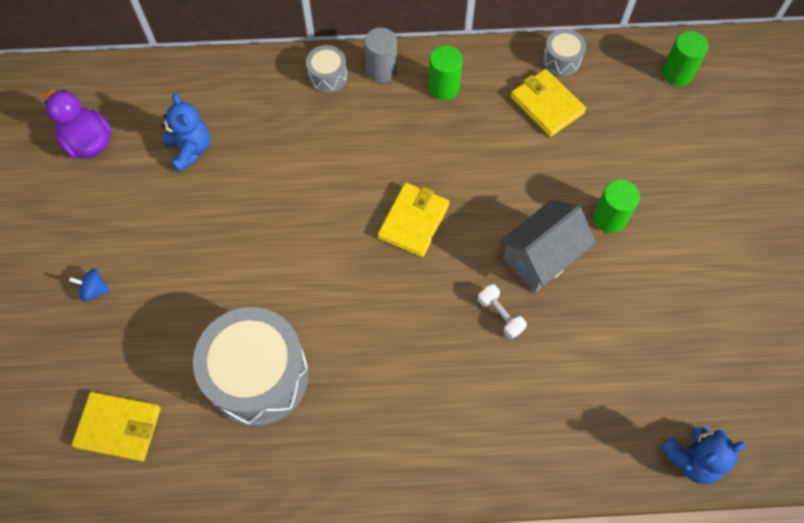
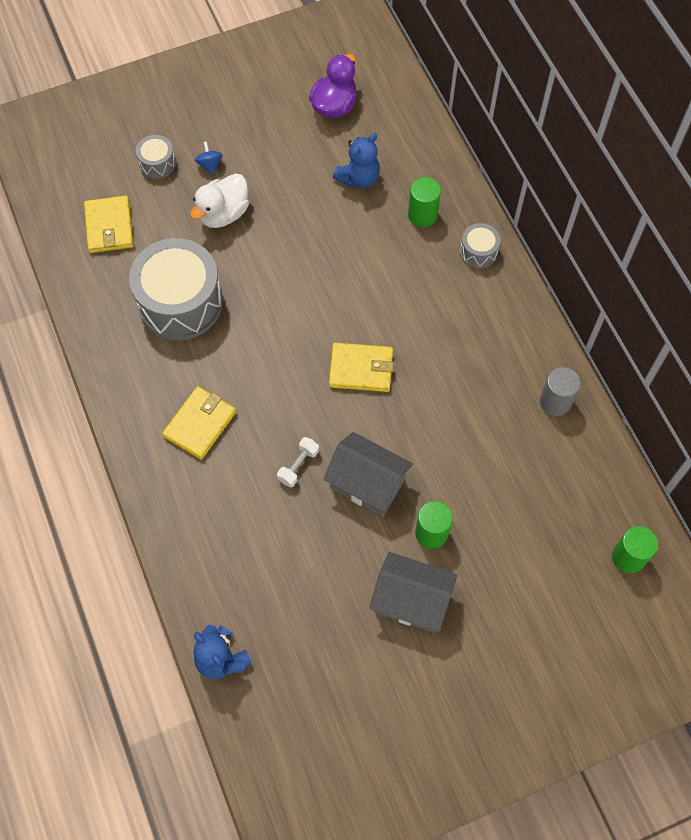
camera: 70 degrees right, 0 degrees up
(166, 295) = (223, 214): none -> white duck
(381, 70) = (506, 292): grey cylinder -> grey cylinder (555, 402)
(444, 87) = (511, 349): green cylinder -> green cylinder (422, 215)
(546, 105) = (533, 444): yellow wallet -> yellow wallet (200, 424)
(561, 60) = (592, 443): grey drum -> grey drum (157, 163)
(673, 259) = (411, 600): none -> grey house

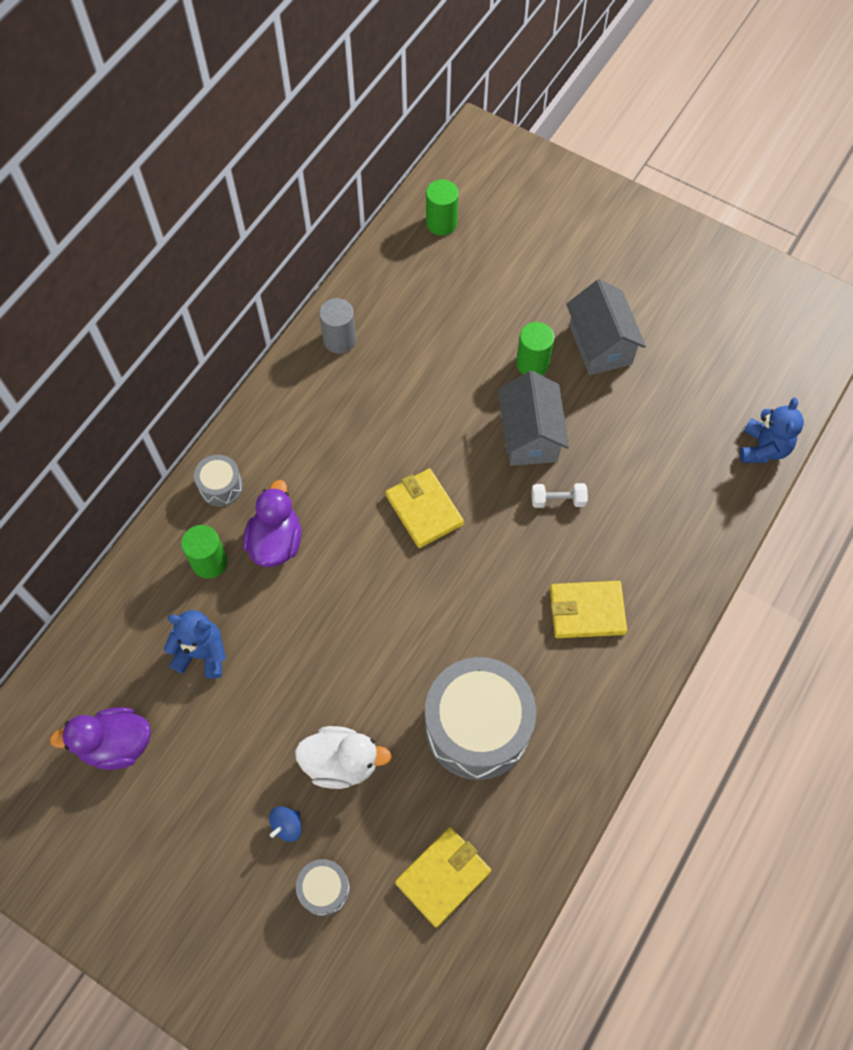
camera: 125 degrees left, 0 degrees up
(408, 261) = (276, 542): none -> purple duck

